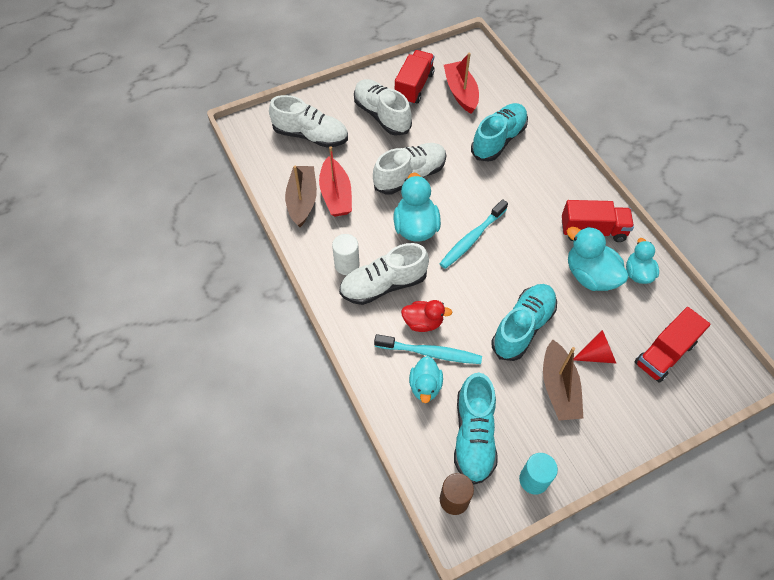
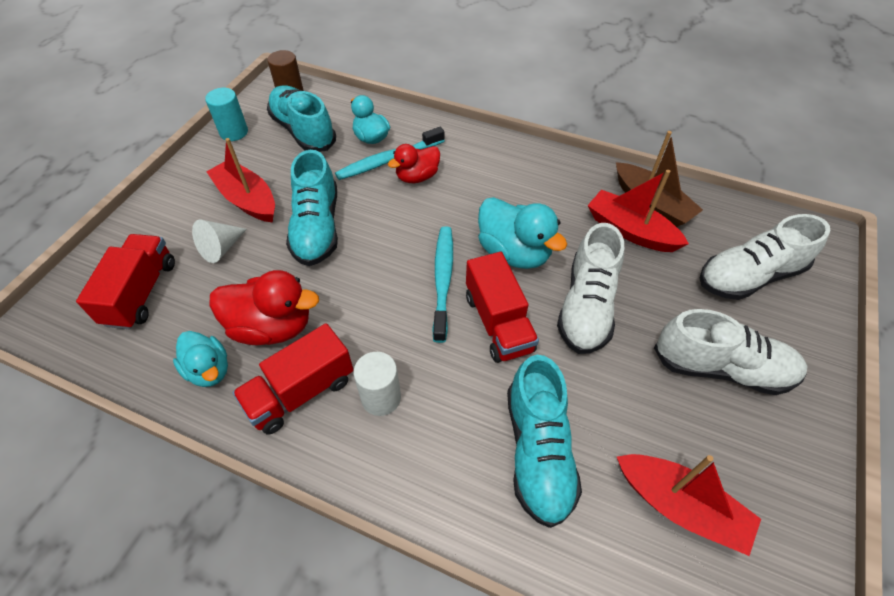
camera: 140 degrees right, 5 degrees down
(347, 265) = (536, 178): white cylinder -> white cylinder (381, 398)
(383, 285) = (484, 183): white shoe -> none
(414, 86) = (751, 458): red truck -> red truck (498, 323)
(558, 388) = (247, 200): brown boat -> red boat
(590, 275) = (272, 327): turquoise duck -> red duck
(597, 355) = (221, 248): red cone -> white cone

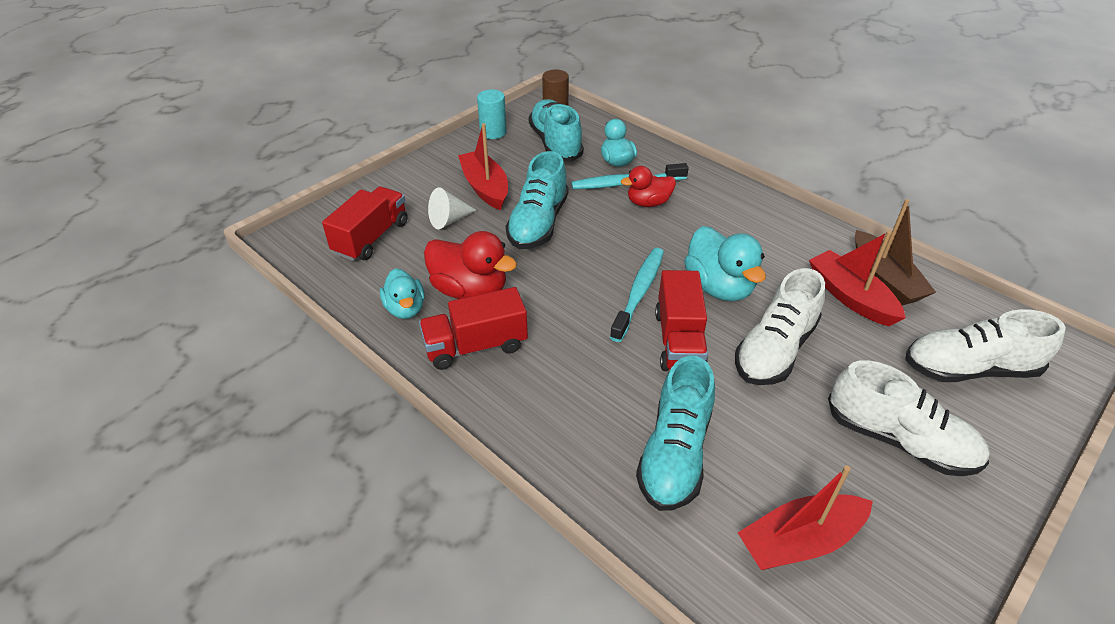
camera: 20 degrees right, 10 degrees down
(381, 398) = (544, 370): white cylinder -> none
(679, 506) = (800, 541): red boat -> red boat turned 105 degrees clockwise

